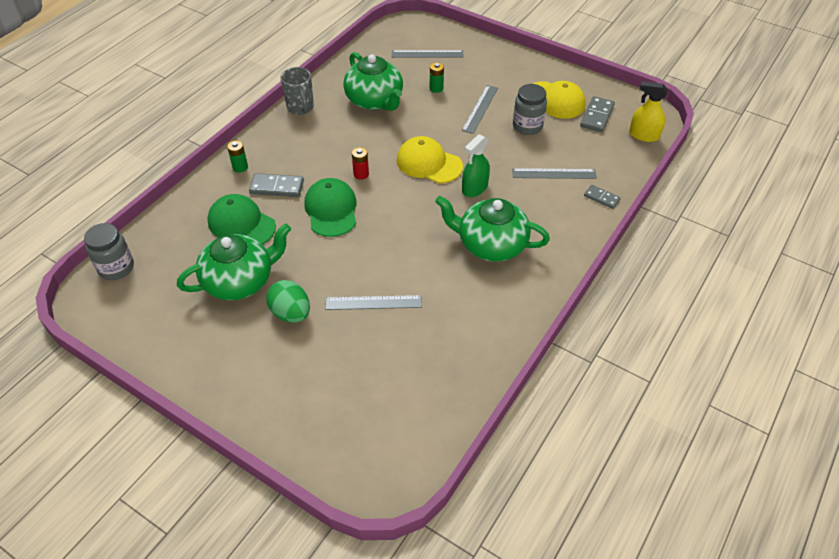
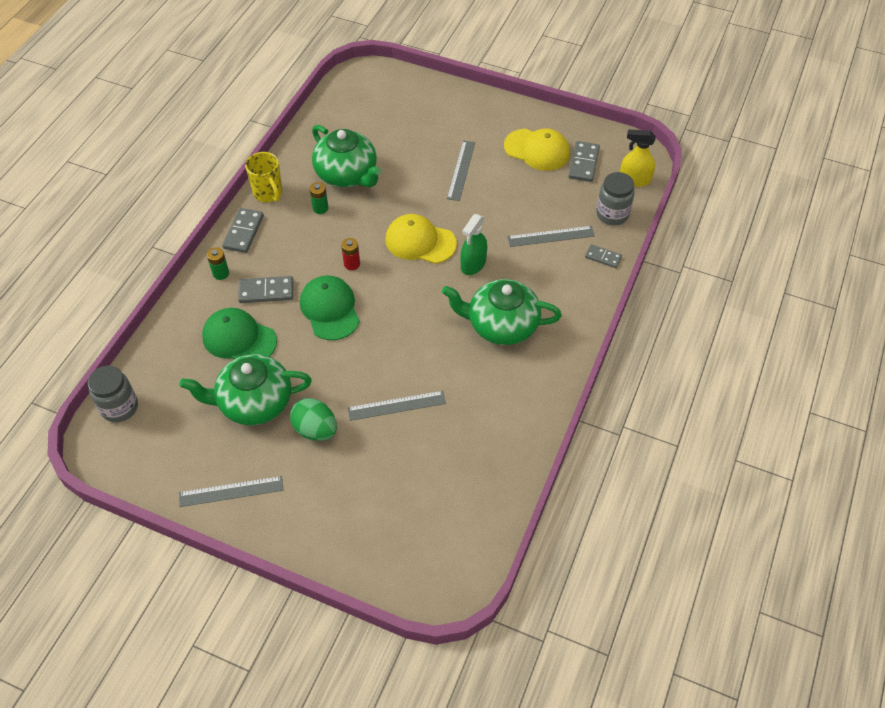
camera: 10 degrees left, 5 degrees up
(240, 281) = (254, 402): green teapot -> green teapot turned 150 degrees counterclockwise
(270, 136) = (243, 232): none -> grey domino
(300, 108) = (268, 194): grey mug -> yellow mug
(427, 54) = (391, 110): grey ruler -> grey ruler (231, 491)
(436, 88) = (410, 151): green battery -> green battery (320, 208)
(527, 126) = (514, 184): grey jar -> grey jar (612, 214)

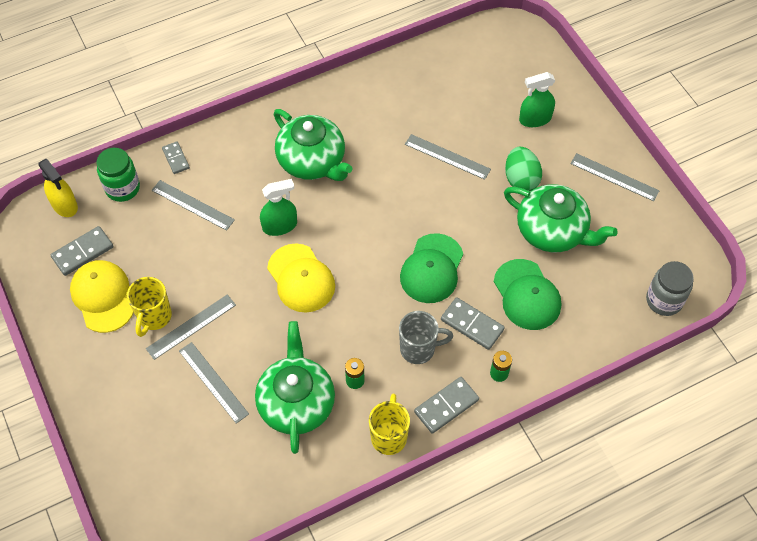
camera: 140 degrees left, 5 degrees up
(292, 252) = (419, 349): none -> grey mug
(348, 499) = (535, 119): none -> green spray bottle
(352, 264) = (377, 299): red battery -> none
(412, 153) = (213, 382): none -> grey ruler
(491, 160) = (154, 317): none -> yellow mug
(612, 214) = (122, 188): grey jar -> green jar

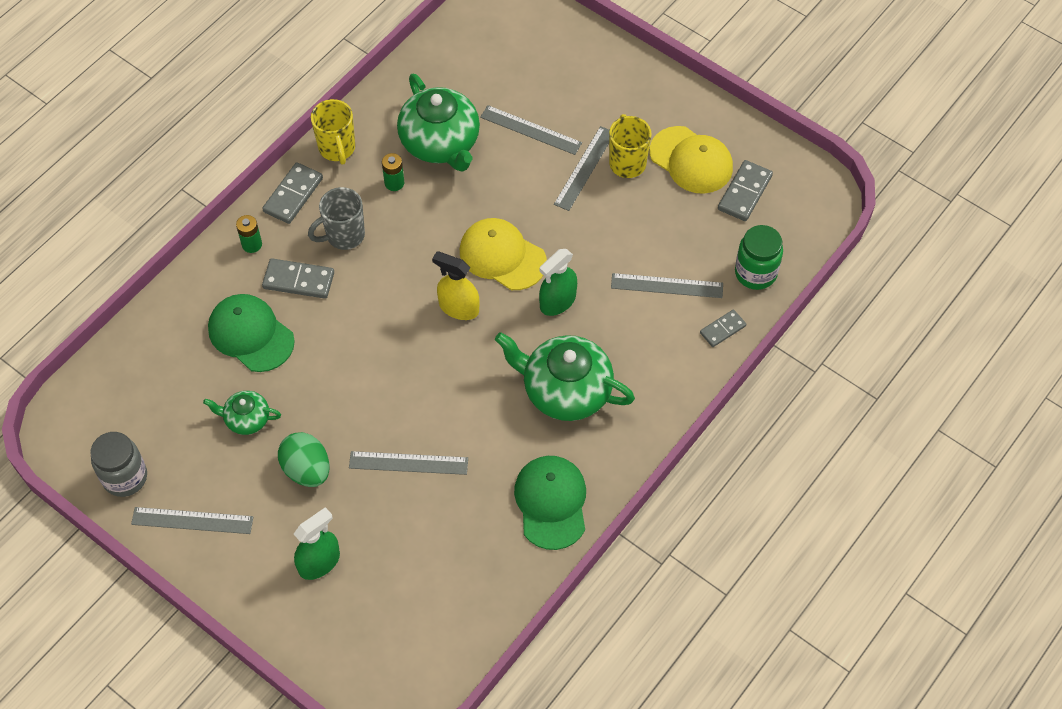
camera: 155 degrees right, 0 degrees up
(64, 205) = (802, 230): yellow spray bottle -> yellow spray bottle (458, 307)
(176, 159) = (722, 329): grey domino -> grey domino turned 75 degrees counterclockwise
(432, 269) = (367, 321): green cap -> green cap (551, 502)
(552, 231) = (246, 419): green teapot -> green teapot, size x0.51
(664, 300) = (95, 388): grey jar -> grey jar (125, 477)

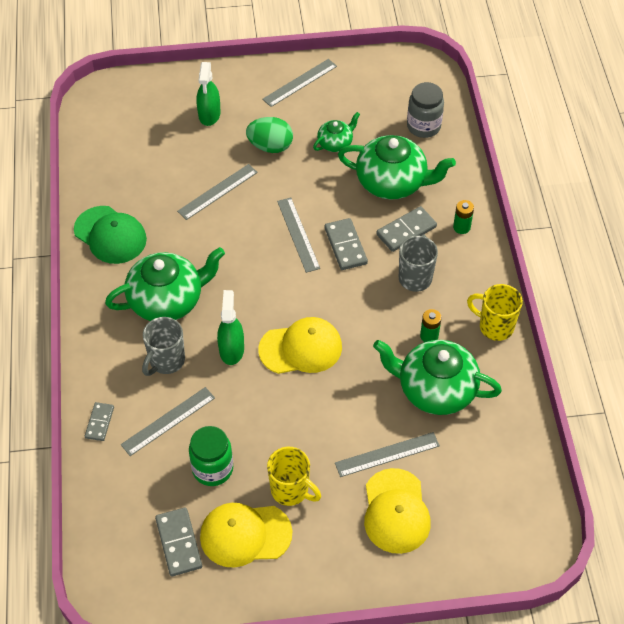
camera: 135 degrees right, 5 degrees down
(125, 477) = (360, 73): grey jar -> grey jar (423, 126)
(251, 334) = (392, 182): green cap -> green teapot
(293, 195) = (480, 275): grey domino -> grey domino (345, 246)
(458, 307) = (290, 294): yellow spray bottle -> none
(569, 91) = (396, 511): none -> yellow cap
(585, 168) = (316, 459): grey ruler -> grey ruler (298, 234)
(620, 336) = (166, 361): none -> grey mug
(755, 273) = (112, 484): green jar -> green jar (212, 469)

